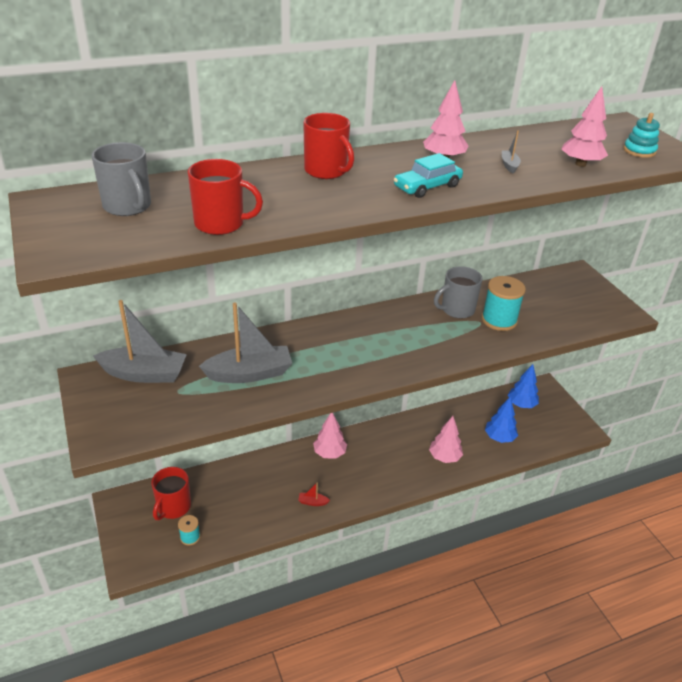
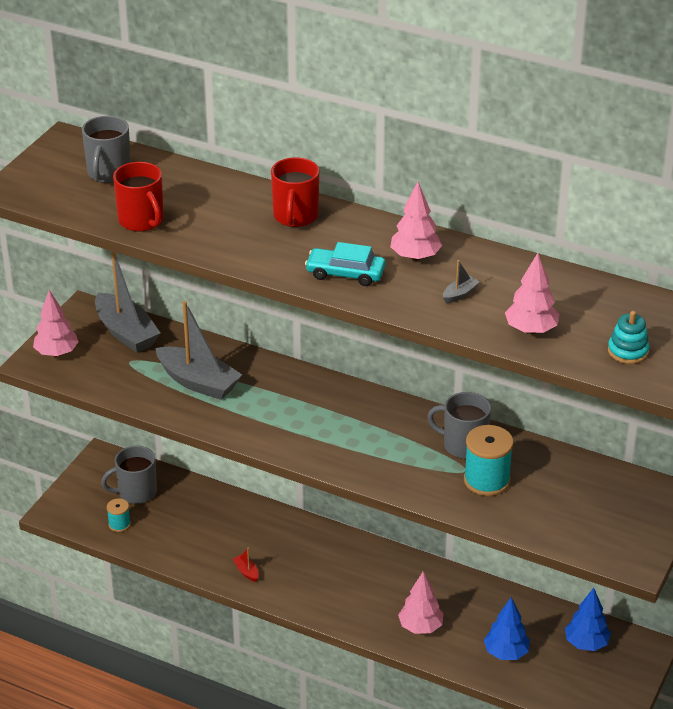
camera: 50 degrees right, 0 degrees up
(173, 507) = (136, 492): red mug -> grey mug
(329, 453) = (319, 544): pink tree -> pink tree (57, 353)

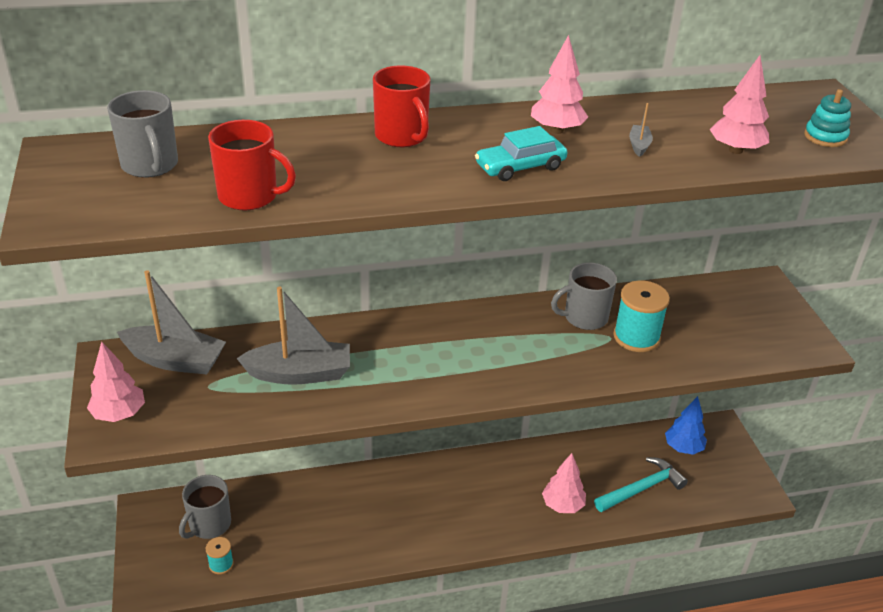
camera: 40 degrees left, 0 degrees up
(246, 572) = (380, 541): red boat -> none
(506, 653) = (642, 488): blue tree -> turquoise hammer

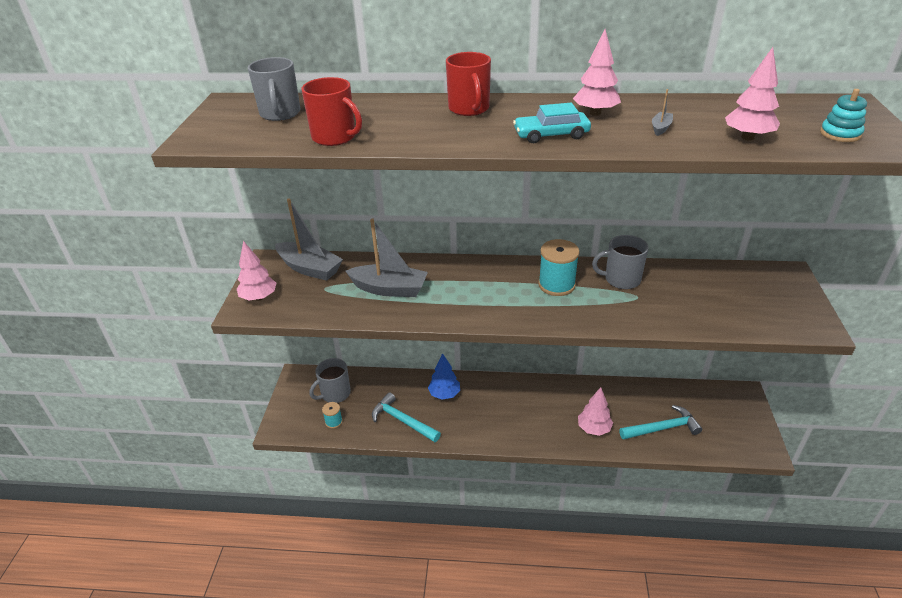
camera: 20 degrees right, 0 degrees up
(317, 543) = (402, 420): none -> turquoise hammer
(636, 337) = (659, 299): turquoise spool -> turquoise spool (556, 285)
(683, 448) = (707, 403): blue tree -> blue tree (444, 394)

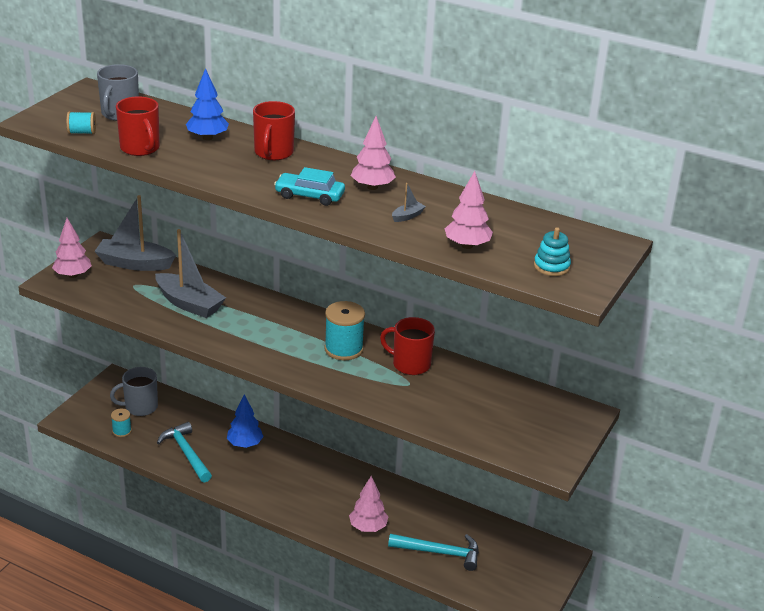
camera: 20 degrees right, 5 degrees down
(257, 139) = (82, 132): none -> turquoise spool
(309, 268) = (134, 263): grey boat -> grey boat turned 135 degrees clockwise
(391, 112) = (207, 138): none -> blue tree
(621, 279) = (410, 364): grey mug -> red mug

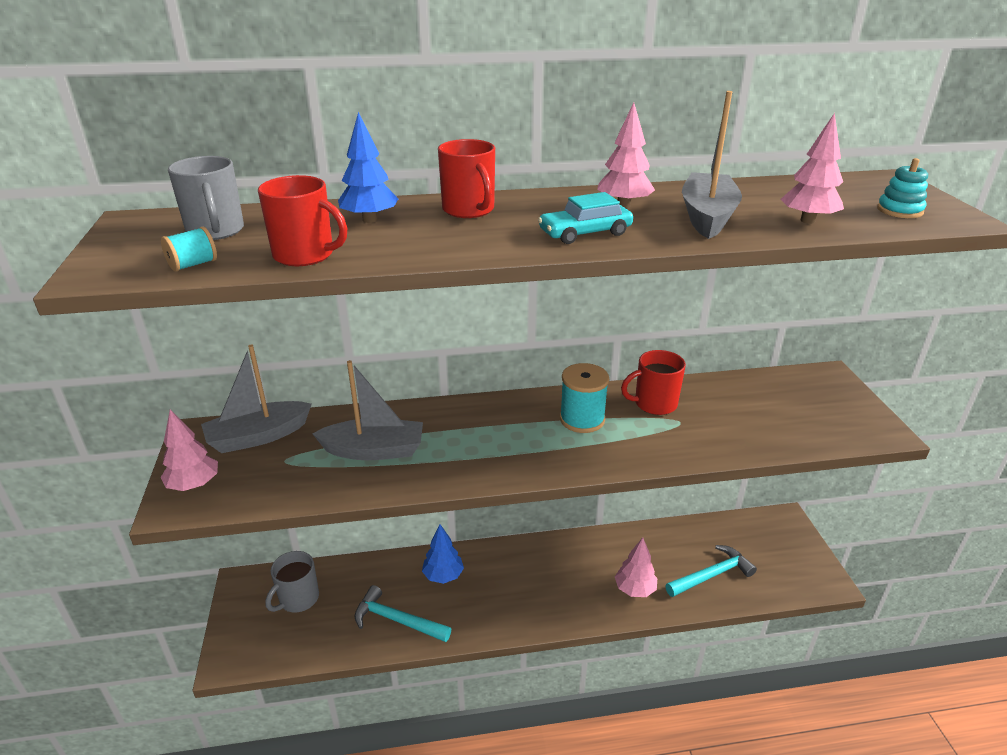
camera: 35 degrees left, 0 degrees up
(122, 431) = (304, 638): turquoise spool -> none
(407, 216) = (707, 217): grey boat -> grey boat, size x2.46

